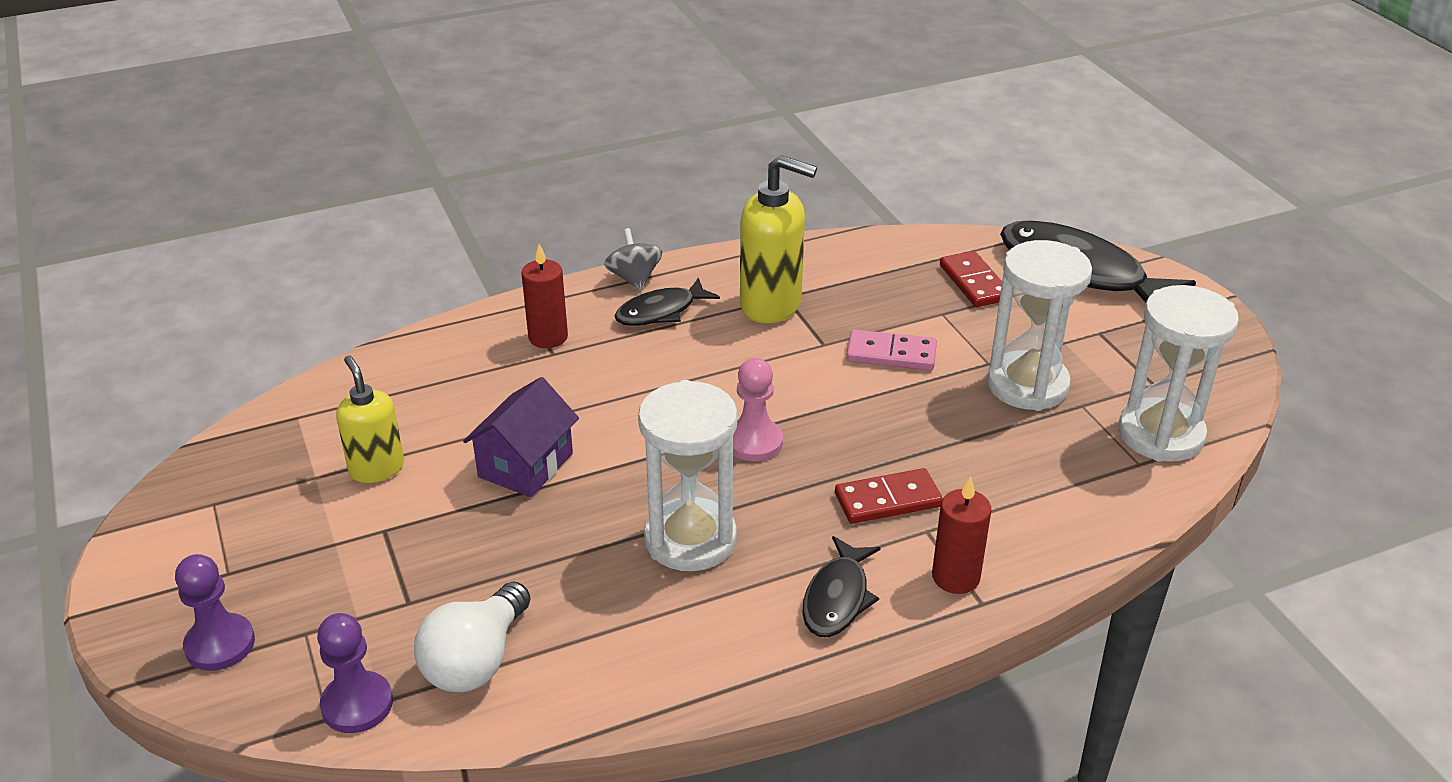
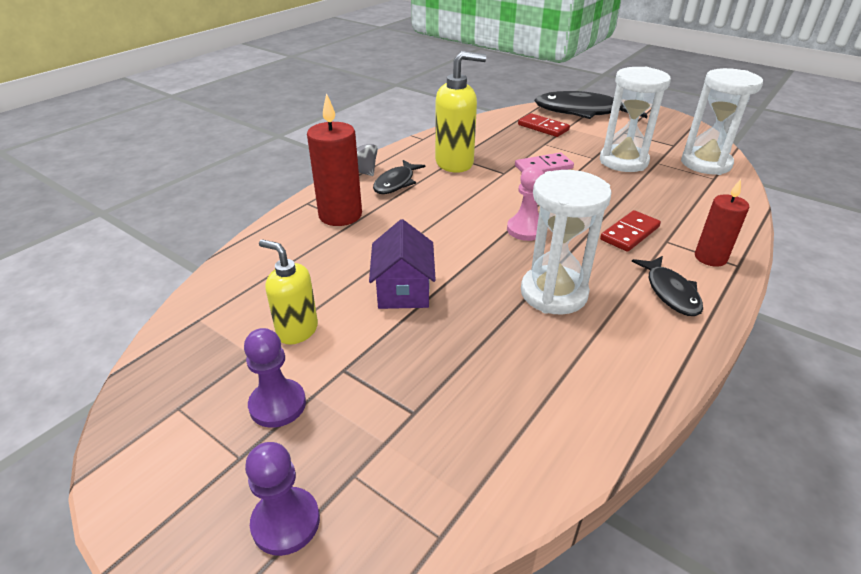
camera: 30 degrees left, 0 degrees up
(357, 704) = (454, 512): purple pawn -> purple pawn (277, 405)
(476, 660) = (507, 431): white light bulb -> none
(548, 337) = (340, 215): red candle -> red candle, size x1.55

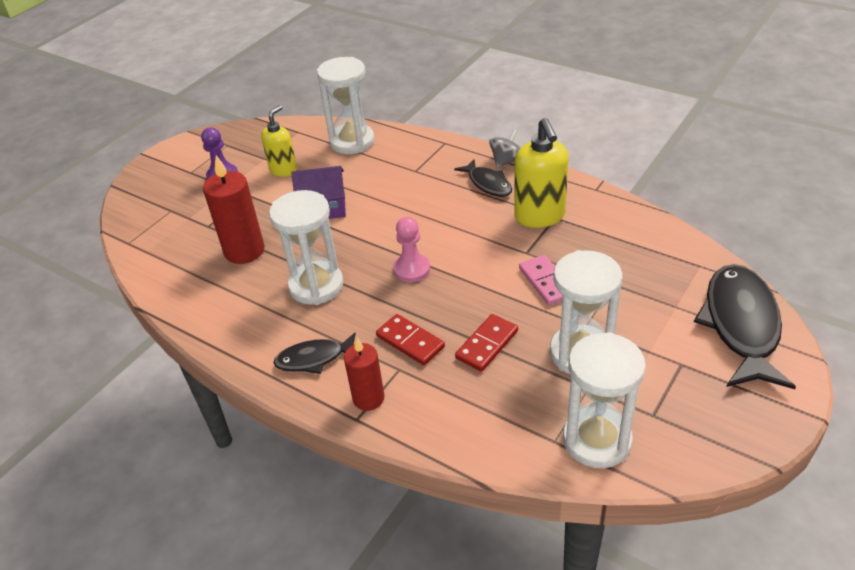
camera: 90 degrees right, 5 degrees up
(262, 267) = (352, 141): none -> white hourglass
(286, 522) = (149, 194): purple pawn -> none
(340, 215) = (426, 162): red candle -> red candle (244, 251)
(396, 183) = (488, 184): black fish -> black fish turned 150 degrees counterclockwise
(543, 127) = (664, 283): red domino -> red domino (487, 345)

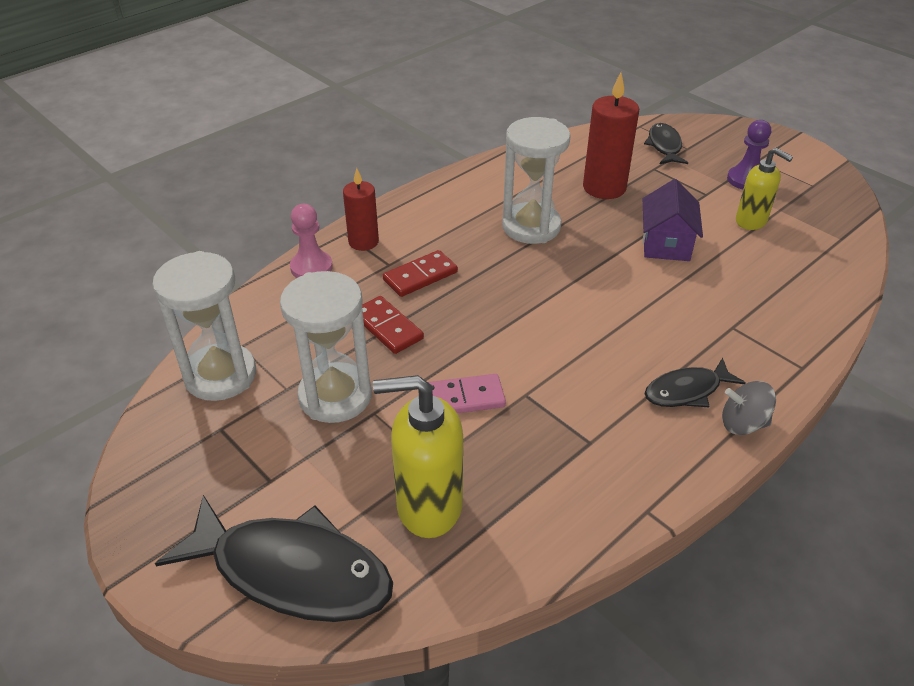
camera: 100 degrees right, 0 degrees up
(314, 358) = (429, 217): black fish -> black fish (664, 146)
(352, 141) = (812, 280): white hourglass -> none
(412, 269) = (530, 293): pink pawn -> pink pawn (311, 267)
(506, 161) = (743, 423): grey spinning top -> grey spinning top turned 135 degrees clockwise
(540, 216) = (596, 426): yellow soap dispenser -> yellow soap dispenser (428, 506)

